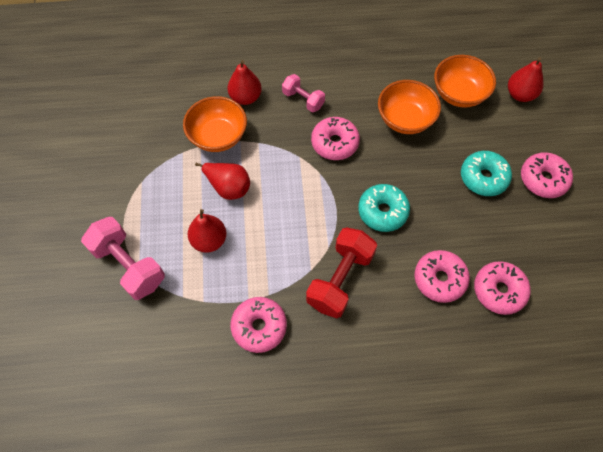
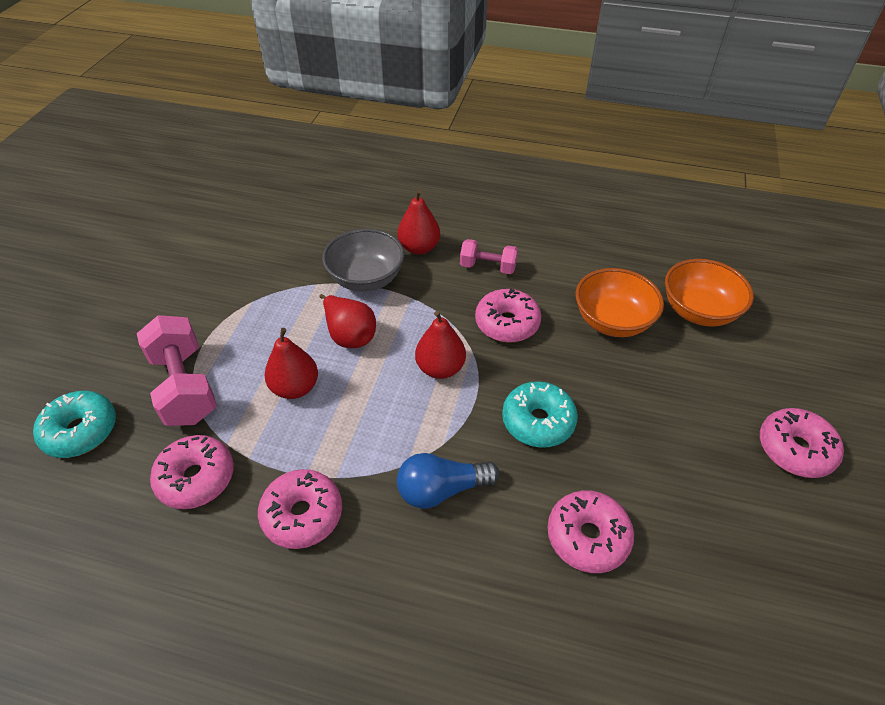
camera: 20 degrees right, 15 degrees down
(218, 136) = (366, 278): orange bowl -> grey bowl
(303, 100) = (488, 267): pink dumbbell -> pink dumbbell turned 45 degrees counterclockwise
(340, 279) = (441, 489): red dumbbell -> blue light bulb
(483, 177) = (701, 421): turquoise donut -> turquoise donut (81, 431)
(499, 290) = (677, 585): pink donut -> pink donut (196, 478)
(520, 94) = (788, 334): red pear -> red pear (440, 368)

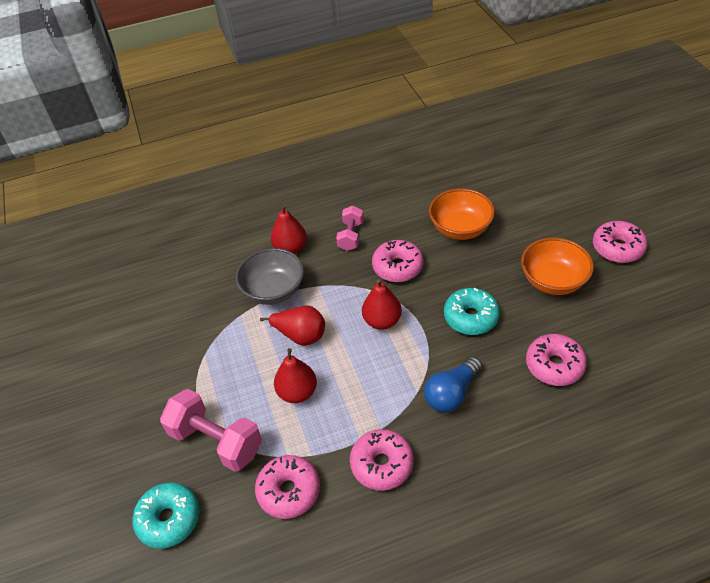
camera: 30 degrees left, 0 degrees up
(488, 267) = (351, 236): pink dumbbell -> pink dumbbell turned 60 degrees counterclockwise
(698, 311) = (504, 194): orange bowl -> orange bowl (553, 281)

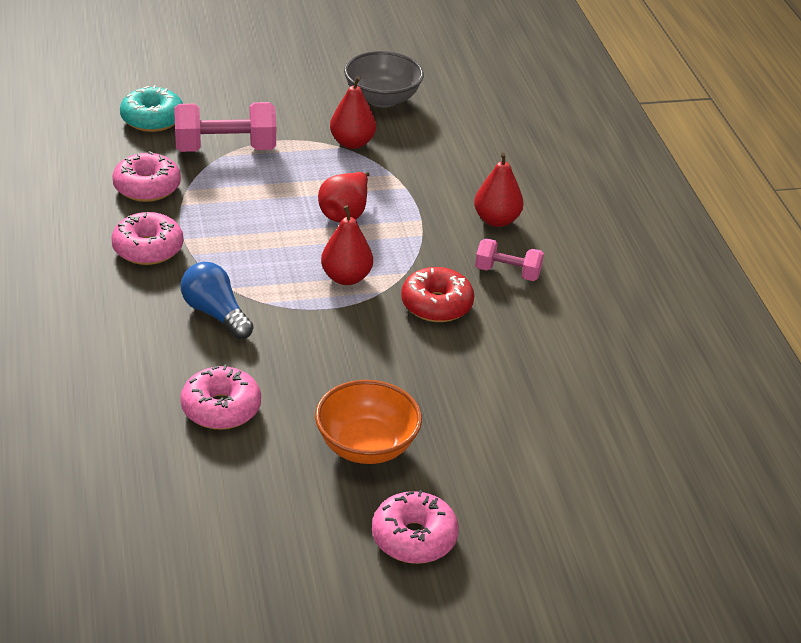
camera: 90 degrees right, 10 degrees down
(216, 441) = (225, 149): pink dumbbell -> pink dumbbell turned 45 degrees clockwise
(274, 290) = (424, 201): grey bowl -> grey bowl (382, 99)
(297, 392) = (264, 204): red pear -> red pear (352, 143)
(397, 267) = (436, 305): pink donut -> red donut
(460, 229) = (498, 377): orange bowl -> none
(471, 317) = (326, 352): turquoise donut -> none

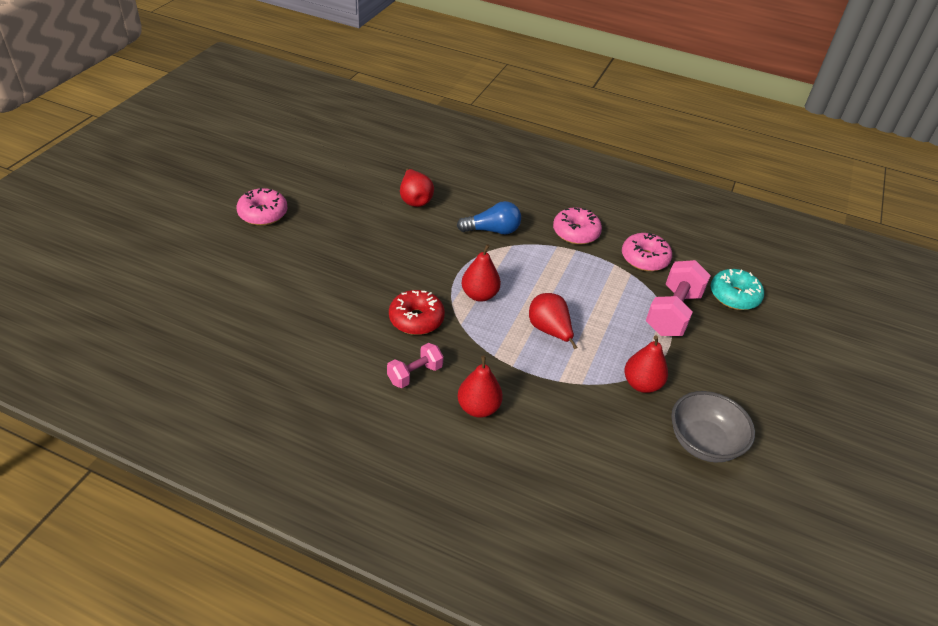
camera: 125 degrees right, 5 degrees up
(221, 408) = (415, 200): pink donut -> red pear
(366, 446) = (336, 230): orange bowl -> none

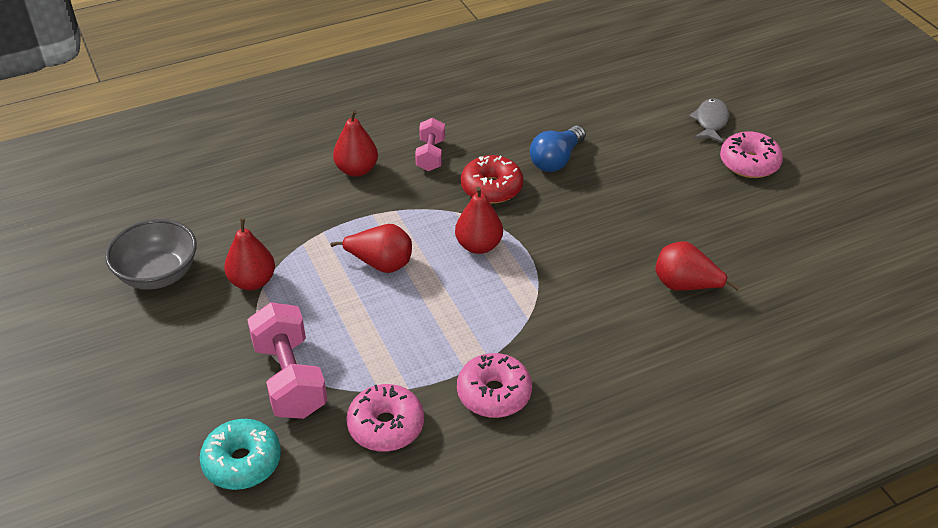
camera: 135 degrees right, 0 degrees up
(224, 247) = (710, 121): none -> grey fish
(492, 230) = (569, 318): blue light bulb -> blue light bulb (556, 160)

